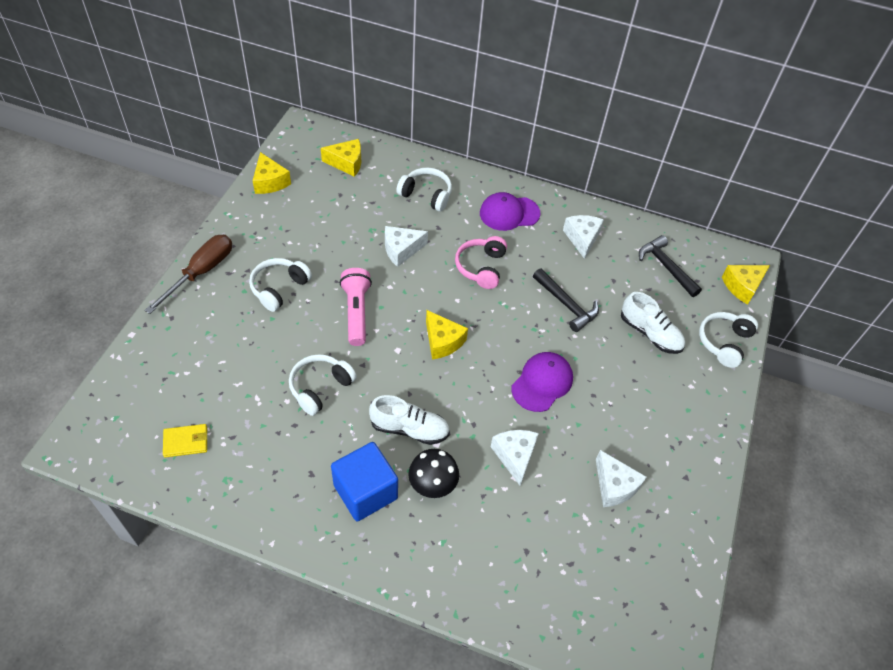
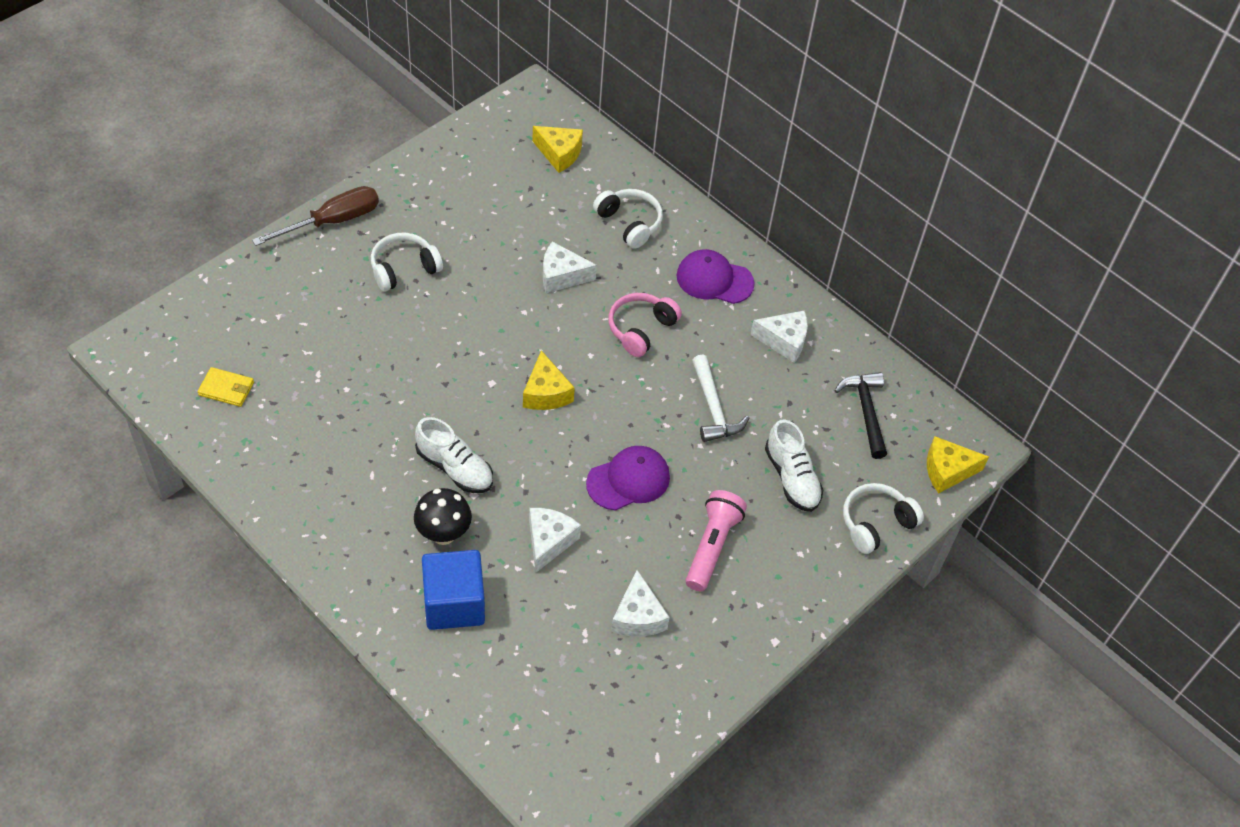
camera: 25 degrees right, 0 degrees up
(270, 182) = (460, 146): yellow cheese -> none
(320, 387) = (387, 389): white headphones -> none
(356, 312) = (471, 326): pink flashlight -> pink flashlight (712, 547)
(365, 492) = (373, 510): blue cube -> blue cube (454, 603)
(566, 304) = (713, 408): black hammer -> white hammer
(582, 238) = (784, 341): white cheese -> white cheese turned 75 degrees clockwise

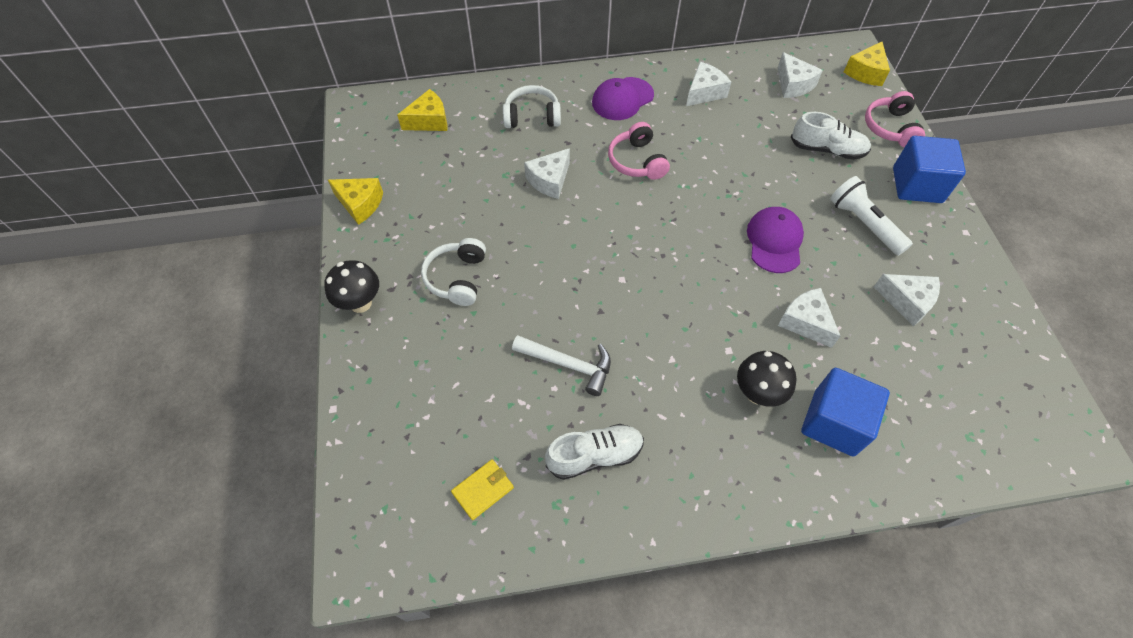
camera: 50 degrees left, 5 degrees up
(332, 221) = (360, 303): brown screwdriver -> black mushroom
(455, 468) = (693, 349): white shoe -> white shoe (594, 455)
(546, 393) = (657, 249): yellow cheese -> yellow cheese (360, 204)
(712, 547) = (864, 224): pink flashlight -> white flashlight
(713, 408) = (738, 159): white hammer -> white hammer (568, 364)
(807, 576) = (917, 185): none -> blue cube
(866, 412) = (793, 85): black hammer -> white cheese
(876, 523) = (890, 128): white headphones -> pink headphones

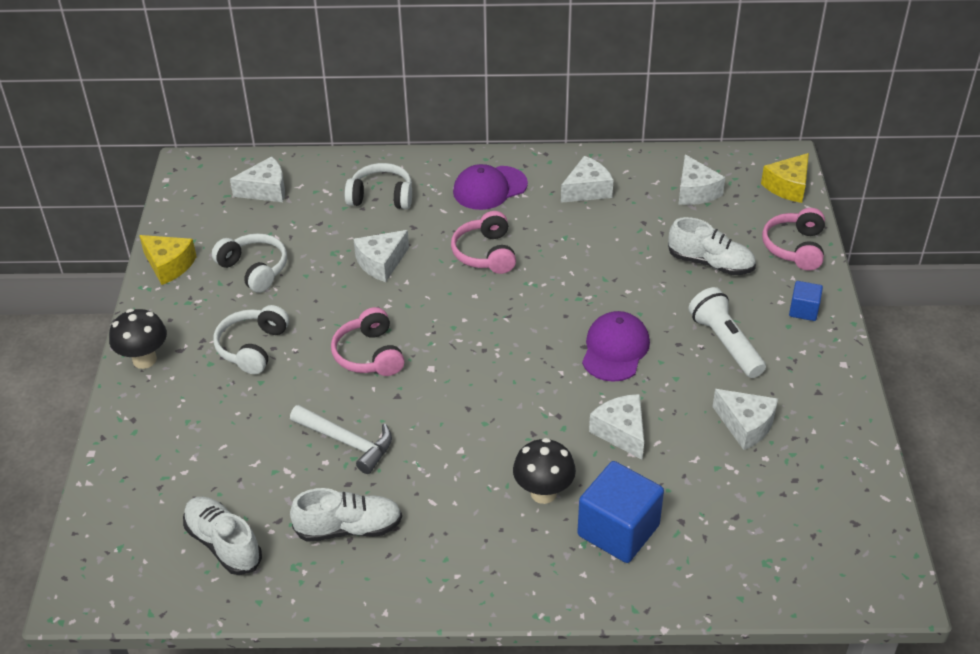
camera: 10 degrees right, 15 degrees down
(429, 121) = (266, 190): yellow cheese -> white cheese
(439, 199) = (254, 269): none -> white headphones
(483, 490) = (223, 544): yellow wallet -> white shoe
(564, 272) = (369, 355): none -> pink headphones
(917, 185) = (803, 310): blue cube -> blue cube, size x0.51

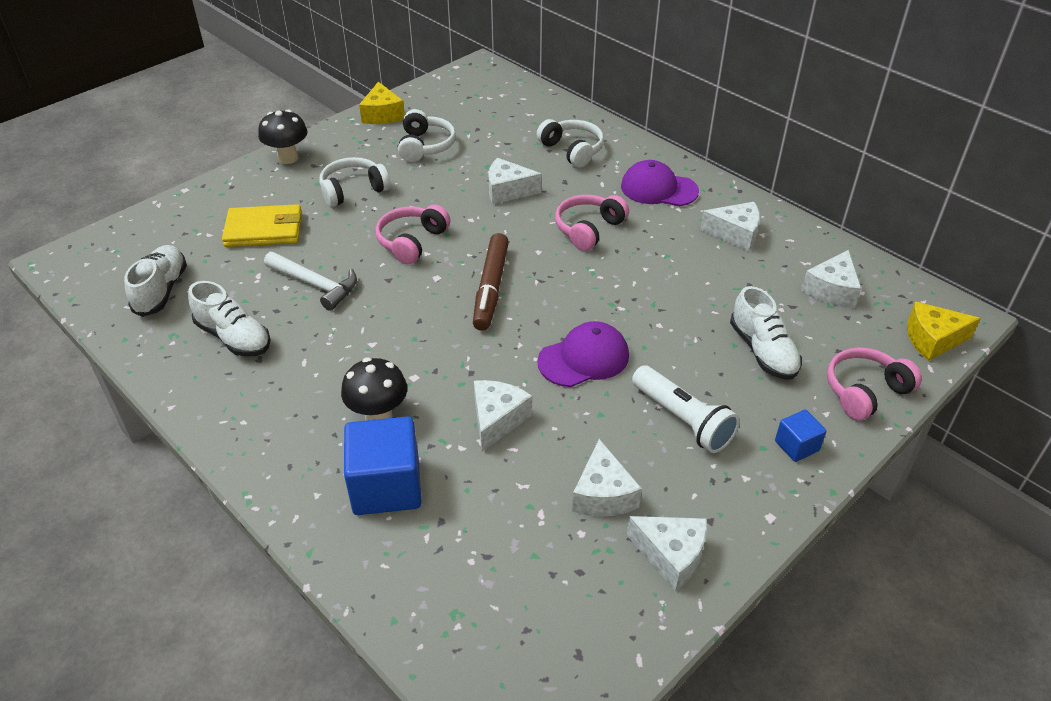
camera: 45 degrees right, 0 degrees up
(229, 432) = (264, 230): none -> yellow wallet
(266, 190) = (504, 104): white cheese -> white cheese (671, 555)
(347, 442) = (315, 284): white hammer -> white hammer turned 45 degrees counterclockwise
(482, 347) = (491, 288): none -> brown marker
(725, 343) = (682, 419): white flashlight -> white flashlight turned 120 degrees clockwise

